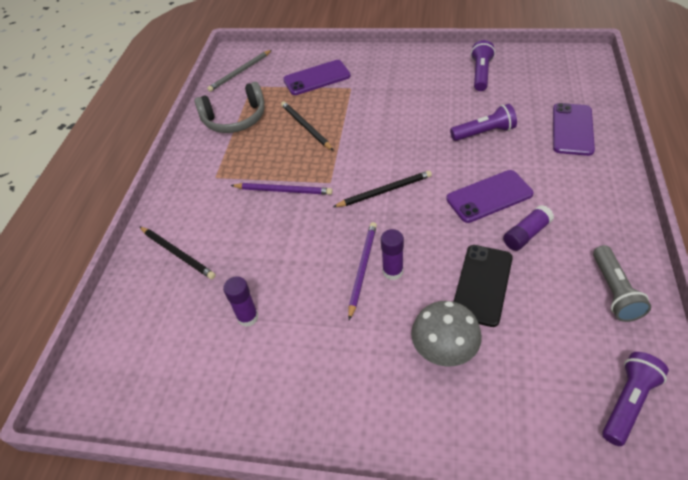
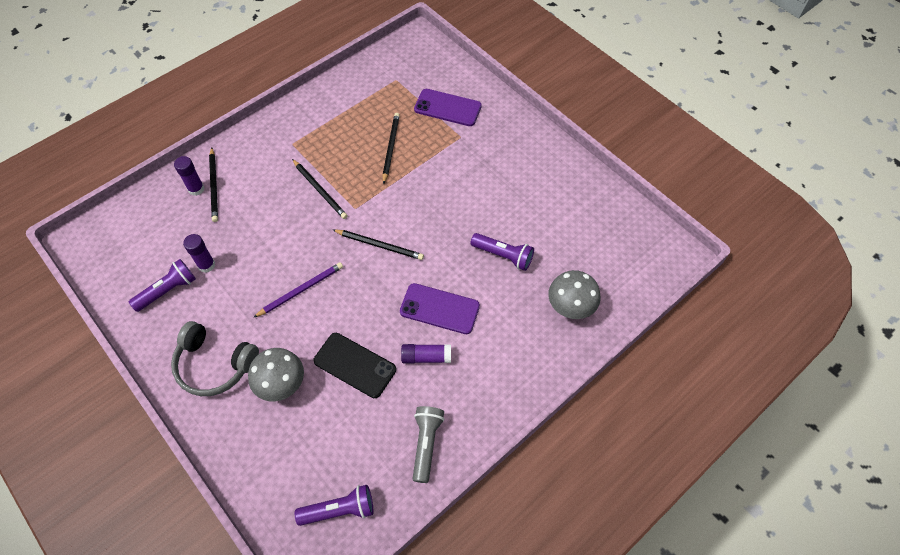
camera: 35 degrees right, 10 degrees up
(235, 119) = (354, 102): grey headphones -> grey headphones (215, 364)
(240, 72) = (402, 59): grey pencil -> none
(283, 190) = (320, 190): purple pencil -> black pencil
(393, 271) = (315, 308): purple glue stick -> purple glue stick (196, 189)
(480, 74) = (570, 201): purple flashlight -> purple flashlight (168, 290)
(482, 284) = (355, 365): black phone -> black phone turned 60 degrees clockwise
(572, 129) = (570, 307): purple phone -> grey mushroom
(614, 291) = (426, 444): grey flashlight -> grey flashlight turned 150 degrees clockwise

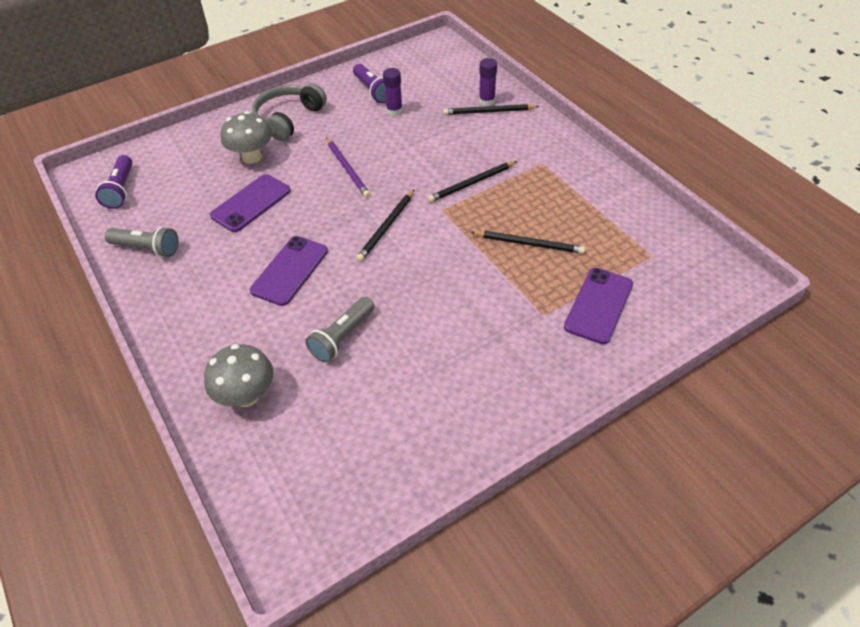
camera: 100 degrees right, 10 degrees down
(355, 365) = (251, 203): black phone -> purple phone
(426, 357) = (237, 255): purple glue stick -> none
(503, 255) = (342, 337): purple flashlight -> grey flashlight

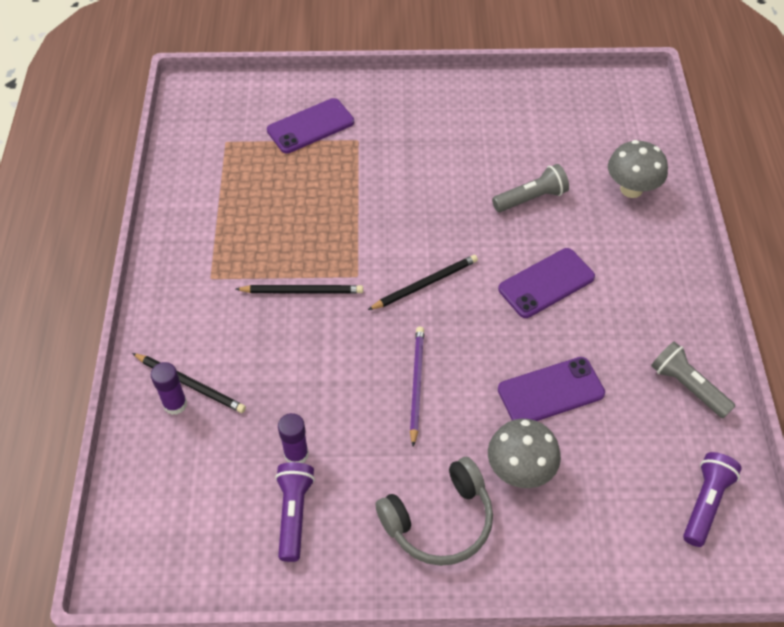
camera: 150 degrees left, 5 degrees up
(529, 244) = (311, 200): black pencil -> none

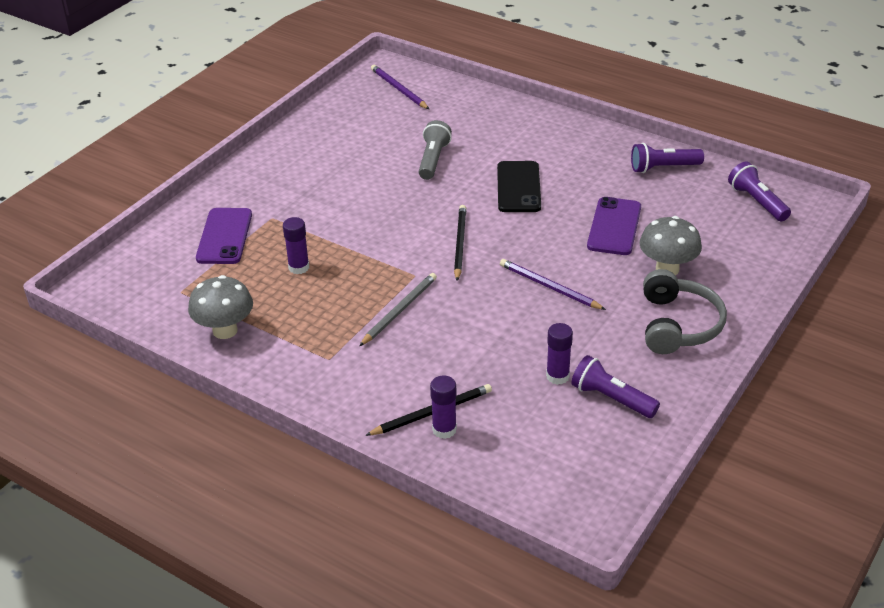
camera: 55 degrees left, 15 degrees down
(302, 291) = (399, 311): black pencil -> grey pencil
(308, 194) = (299, 267): none -> purple glue stick
(546, 283) = (518, 187): purple phone -> black phone
(616, 115) = (398, 89): none -> purple pencil
(631, 189) = (474, 114): grey mushroom -> grey mushroom (225, 330)
(687, 386) = (663, 168): grey flashlight -> purple flashlight

